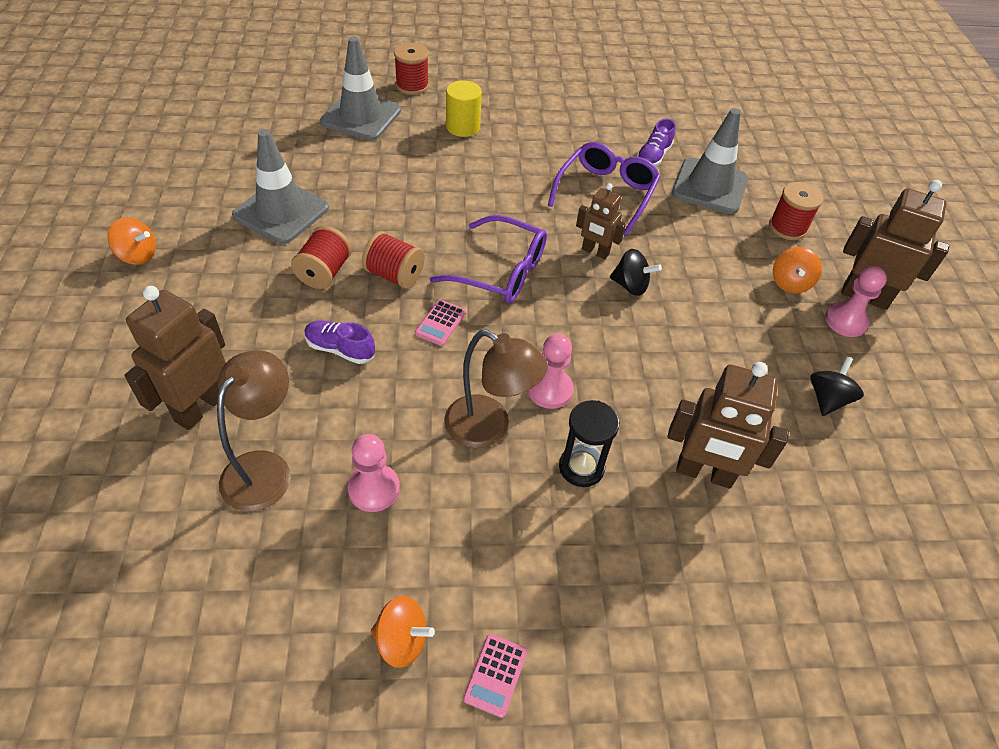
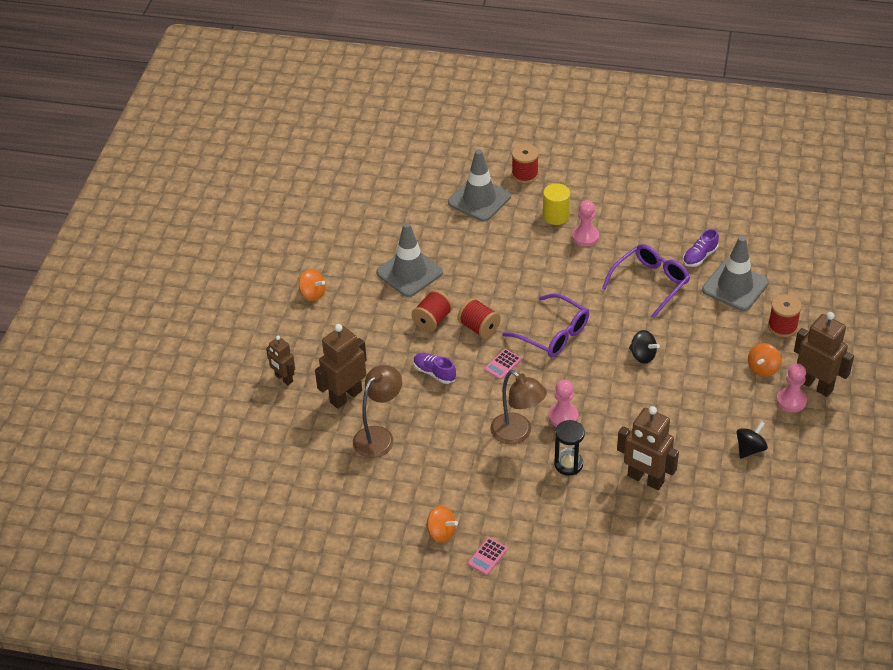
camera: 20 degrees right, 5 degrees down
(374, 489) = (440, 457): pink pawn -> pink pawn (585, 236)
(595, 252) = (625, 328): brown robot -> brown robot (283, 378)

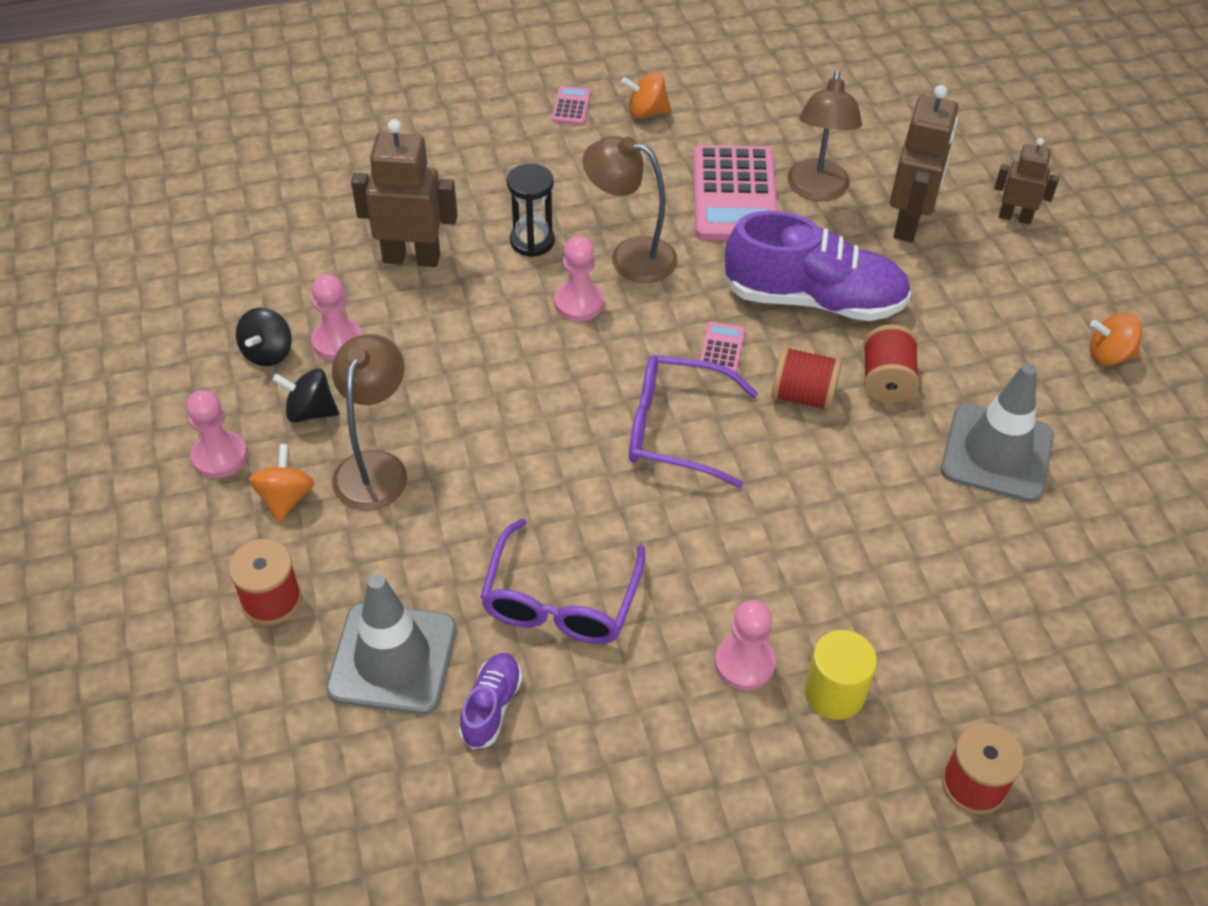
camera: 150 degrees right, 5 degrees up
(429, 451) = (734, 195): none -> pink calculator
(434, 373) = (814, 299): purple shoe -> purple shoe, size x2.15
(479, 199) = (1011, 671): grey traffic cone -> none
(642, 356) = (505, 446): black spinning top -> black spinning top (310, 411)
(708, 442) = (337, 341): none -> pink pawn
(712, 368) = (375, 467): none -> brown lamp
(815, 385) = (181, 500): brown robot -> none

